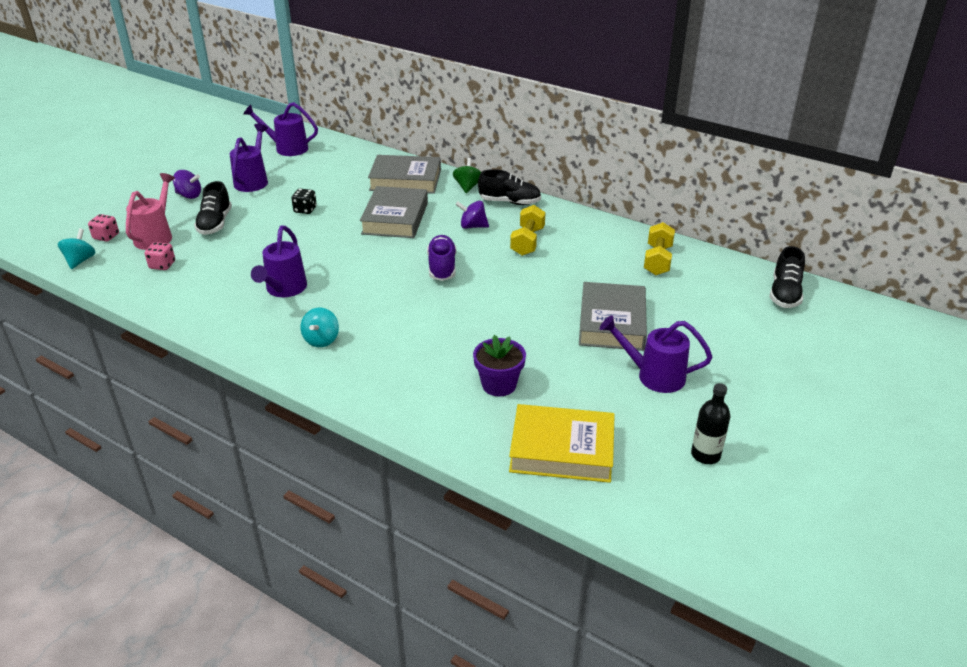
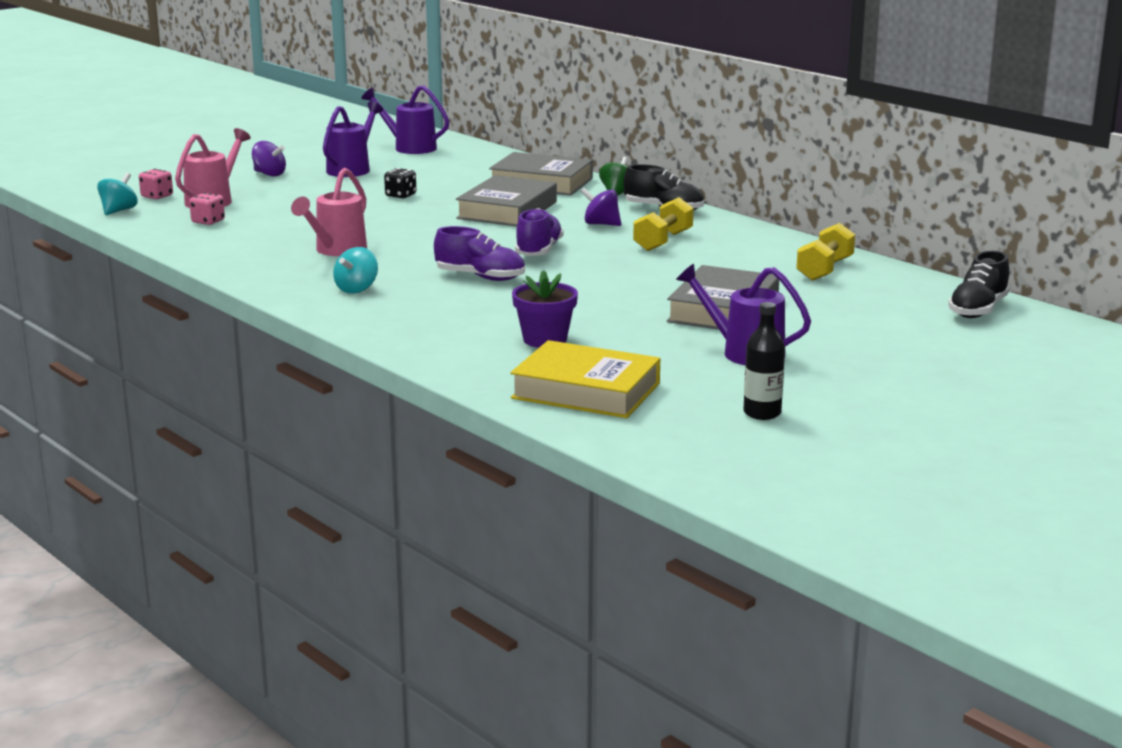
camera: 15 degrees right, 15 degrees down
(215, 223) = (287, 197): black shoe -> none
(284, 289) = (336, 250): purple watering can -> pink watering can
(412, 308) = (480, 277): none -> purple shoe

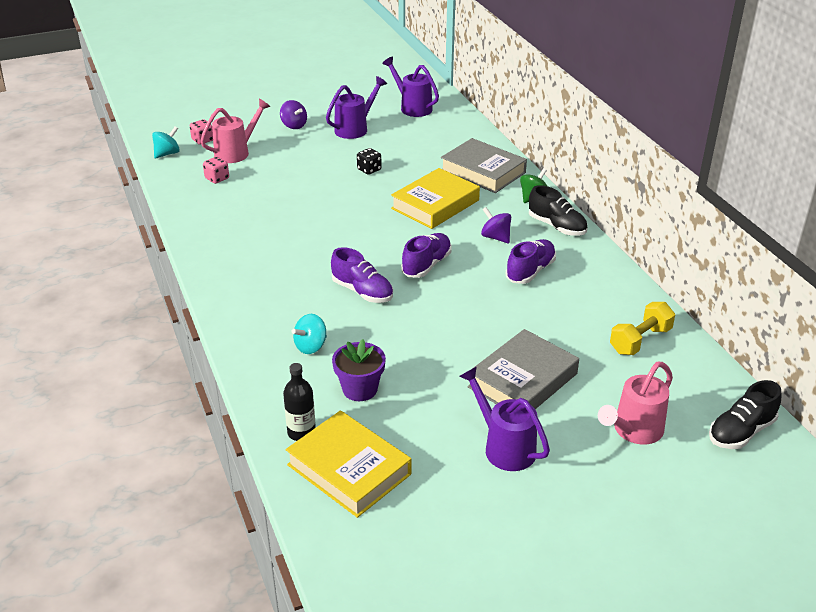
camera: 20 degrees right, 15 degrees up
(336, 250) = (281, 234): pink watering can -> pink watering can (633, 431)
(356, 289) = (265, 288): turquoise spinning top -> turquoise spinning top (311, 346)
(507, 210) = (435, 204): grey book -> yellow book
(663, 241) = (530, 271): yellow dumbbell -> purple shoe
(762, 413) = (467, 540): black bottle -> black bottle (301, 432)

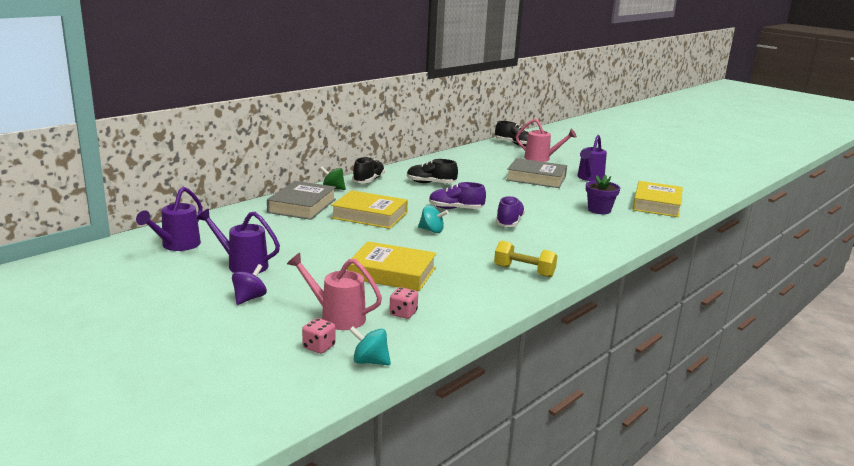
camera: 115 degrees left, 15 degrees down
(289, 188) = (392, 273): none -> yellow book
(301, 432) = (653, 218): black bottle -> none
(311, 346) = (584, 227): turquoise spinning top -> turquoise spinning top (432, 230)
(369, 170) = (329, 245): black dice -> none
(495, 237) = (399, 194): purple spinning top -> none
(530, 271) = (431, 183): purple shoe -> black shoe
(640, 340) = (470, 159): yellow dumbbell -> yellow dumbbell (524, 271)

